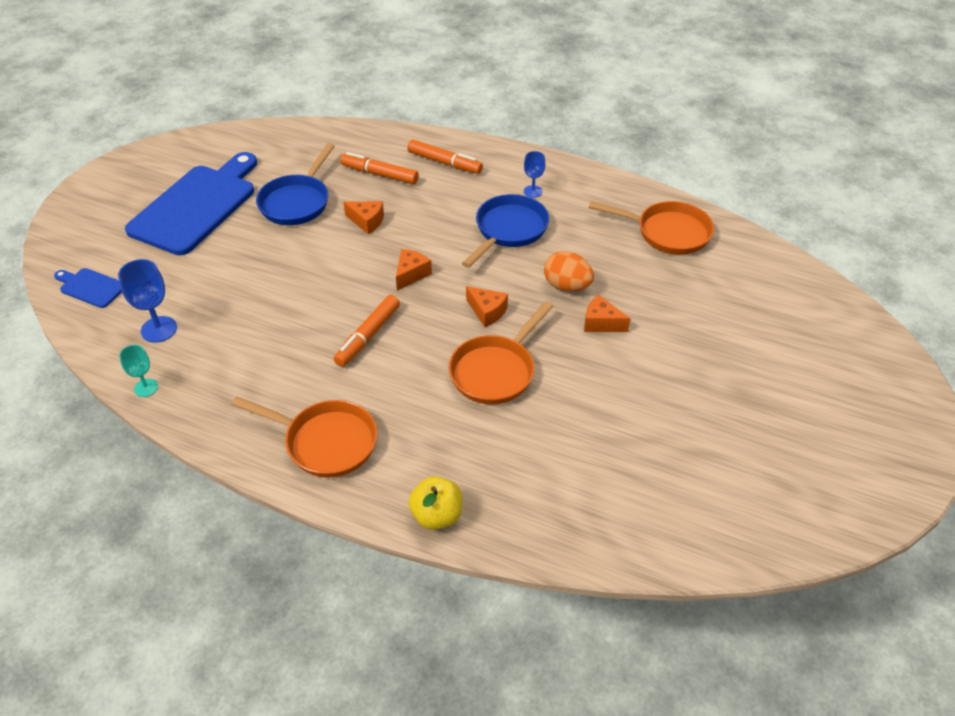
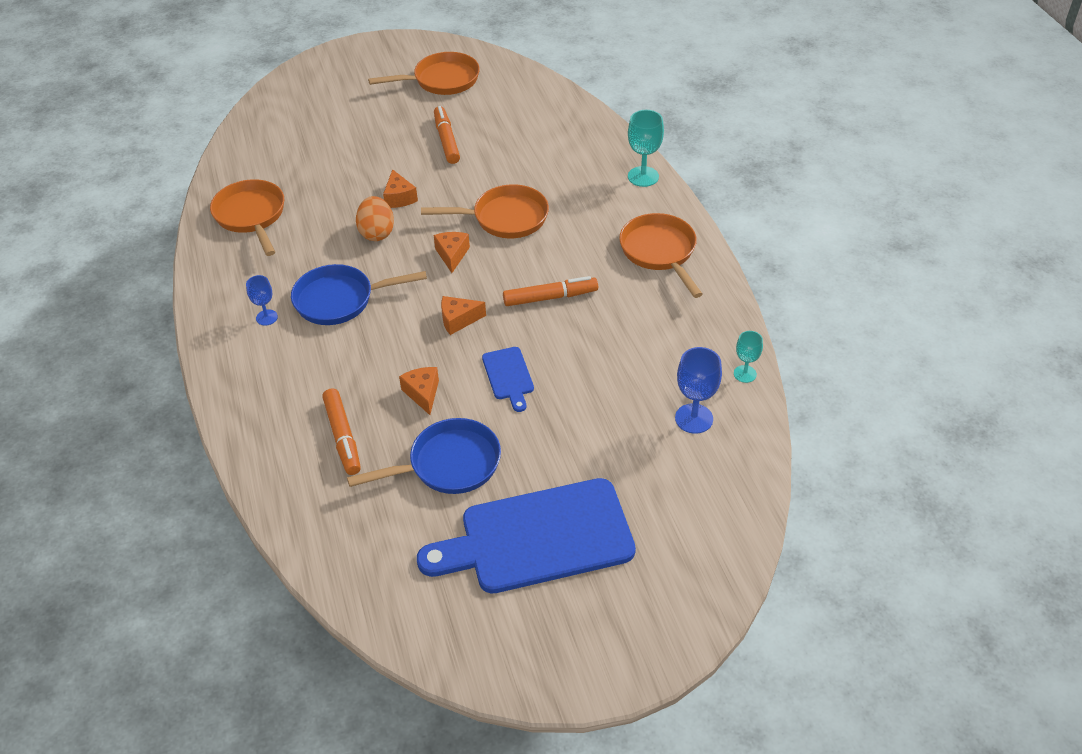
camera: 130 degrees left, 0 degrees up
(91, 287) = (717, 511): blue cutting board -> blue cutting board (508, 376)
(437, 515) = (643, 176): yellow apple -> turquoise goblet
(444, 163) = (276, 403): orange marker -> orange marker (446, 140)
(787, 468) = (442, 80): none -> orange pan

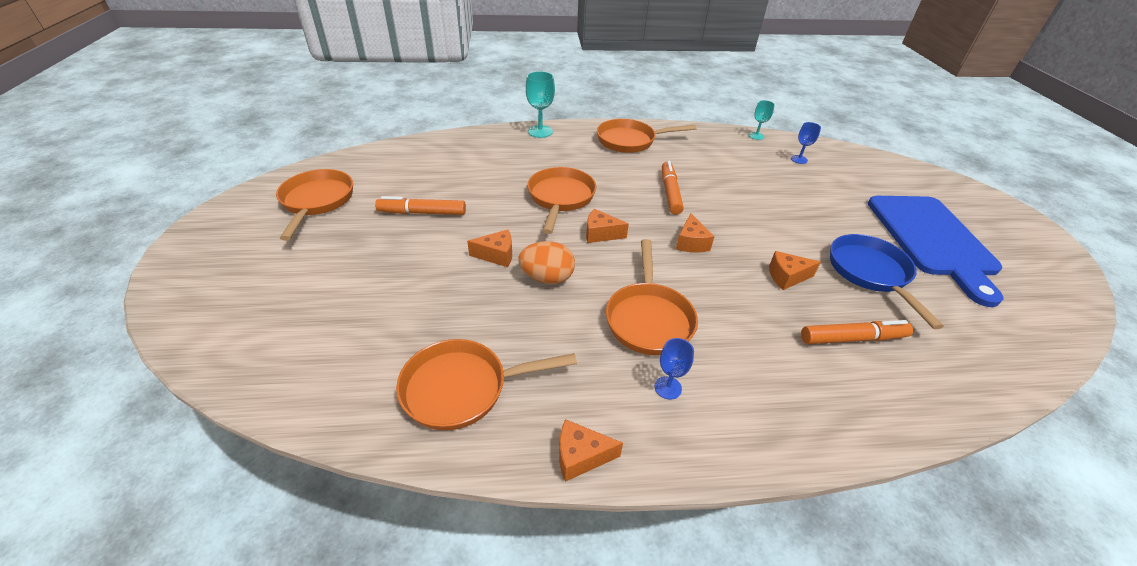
camera: 80 degrees left, 5 degrees down
(203, 281) = (580, 456): none -> orange cheese
(340, 300) = (648, 318): blue pan -> orange pan
(508, 376) = (762, 227): blue cutting board -> none
(694, 418) = (799, 159): blue goblet -> blue goblet, size x0.62

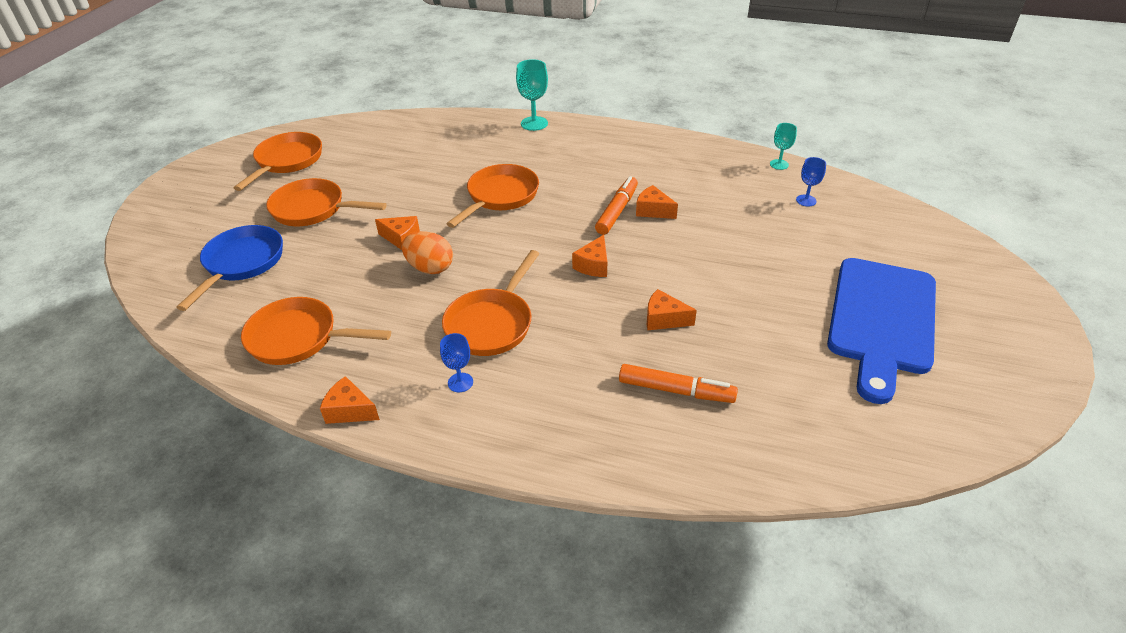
camera: 25 degrees right, 0 degrees up
(422, 213) = (365, 188): orange marker -> none
(600, 234) = (511, 239): orange cheese -> orange cheese (653, 211)
(630, 141) = (622, 148): orange pan -> orange pan (313, 209)
(870, 273) = (763, 337): blue pan -> blue pan (242, 263)

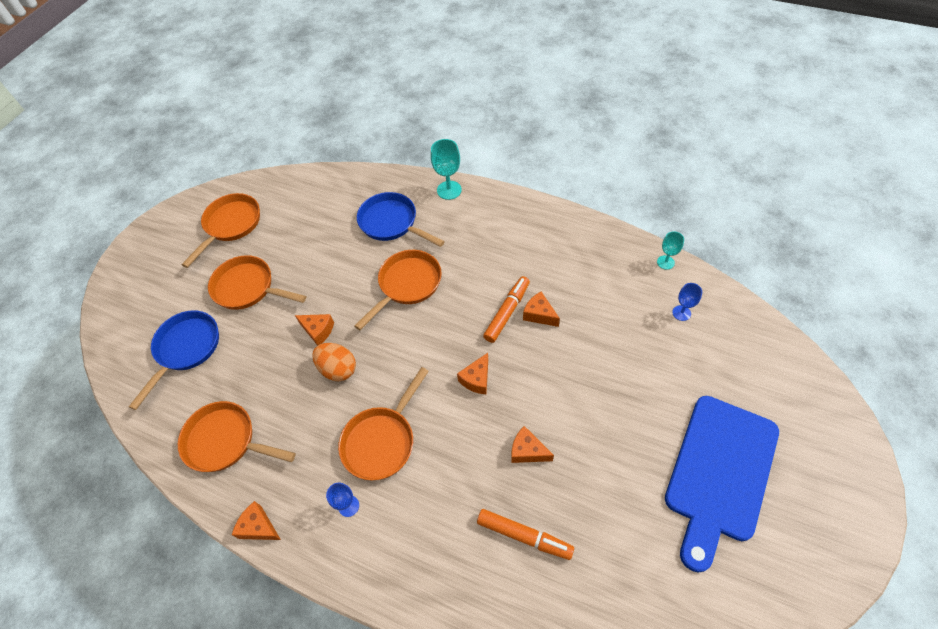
camera: 10 degrees right, 15 degrees up
(474, 151) = (391, 223): none -> blue pan

